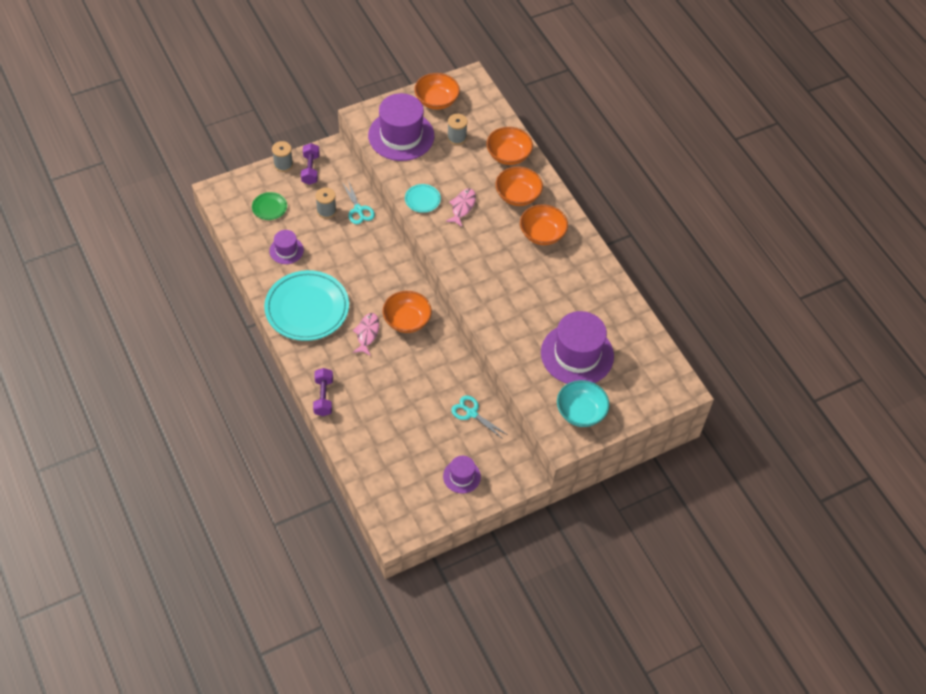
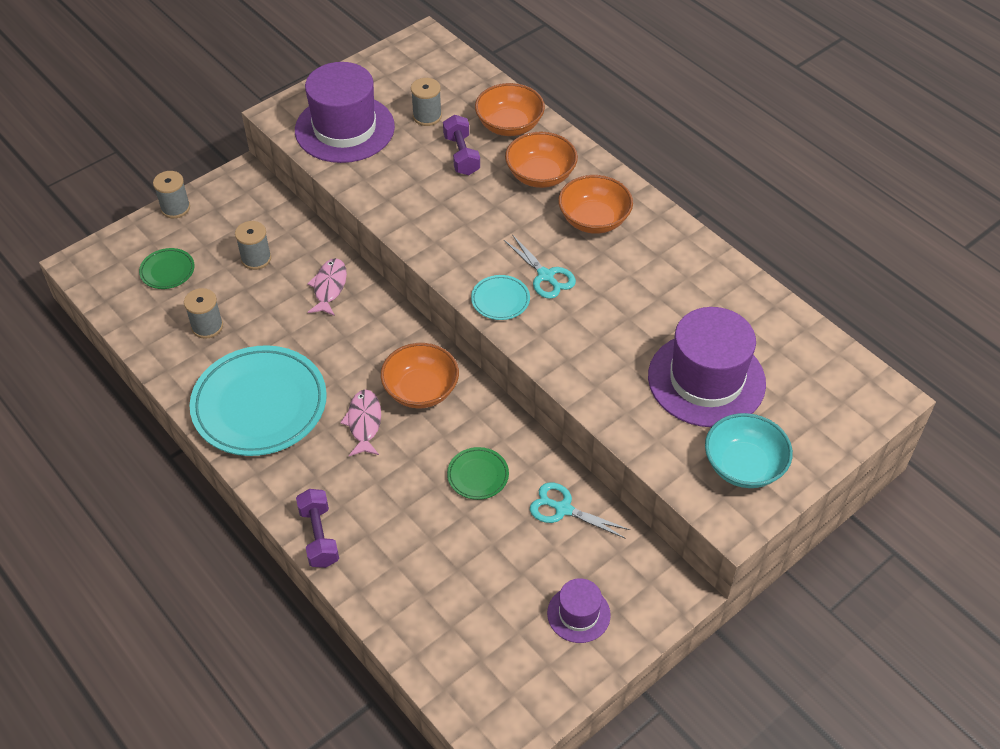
camera: 10 degrees left, 5 degrees down
(286, 250) = (207, 326): purple hat -> grey spool
(310, 169) = (218, 207): purple dumbbell -> purple dumbbell (461, 155)
(358, 210) = (304, 248): turquoise scissors -> turquoise scissors (546, 276)
(422, 200) = (401, 208): turquoise plate -> turquoise plate (500, 300)
(426, 381) = (478, 475): none -> green plate
(436, 100) = (383, 75): orange bowl -> none
(462, 207) = (464, 206): pink fish -> pink fish (329, 287)

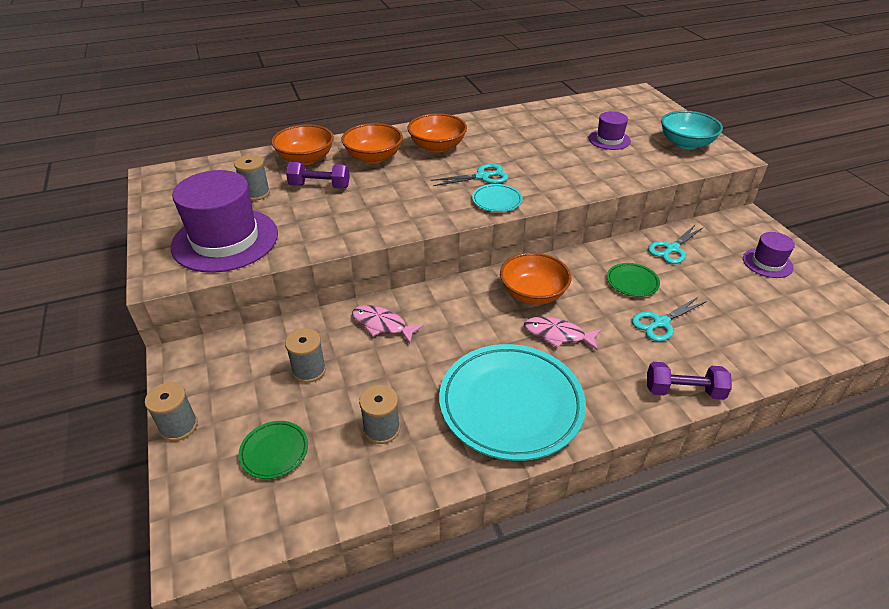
camera: 70 degrees left, 10 degrees down
(416, 509) = (660, 322): none -> turquoise scissors
(706, 380) = (609, 140): purple hat -> purple hat, size x0.50

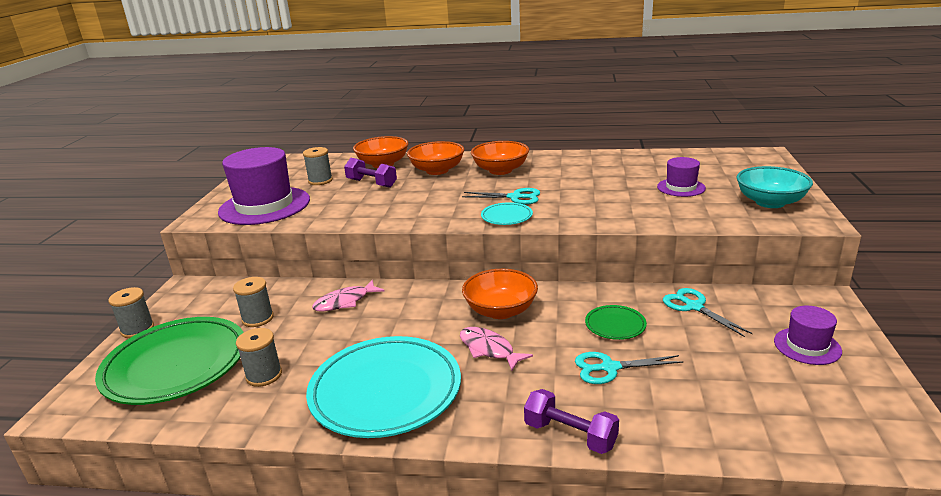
camera: 30 degrees right, 15 degrees down
(274, 451) = (176, 365): green plate -> green plate, size x2.28
(382, 325) = (345, 302): pink fish -> pink fish turned 90 degrees counterclockwise
(672, 249) = (694, 307): turquoise scissors -> turquoise scissors turned 75 degrees clockwise

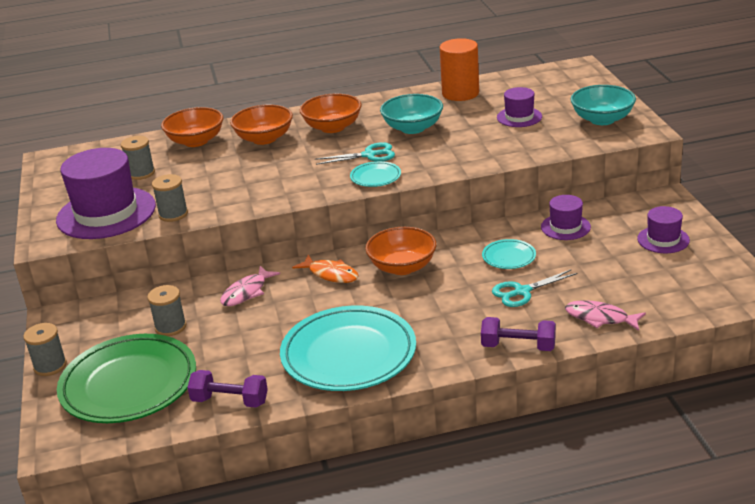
camera: 20 degrees left, 5 degrees up
(264, 375) = (226, 370): grey spool -> grey spool (173, 214)
(371, 183) = (204, 166): purple dumbbell -> purple dumbbell (230, 401)
(429, 302) = (331, 274): none -> orange fish
(489, 349) = (414, 301): pink fish -> pink fish (600, 318)
(571, 181) = (413, 128): none -> turquoise bowl
(615, 325) = (509, 257): green plate -> turquoise plate
(634, 160) = (460, 93): none -> orange cylinder
(694, 307) = (565, 227): turquoise scissors -> purple hat

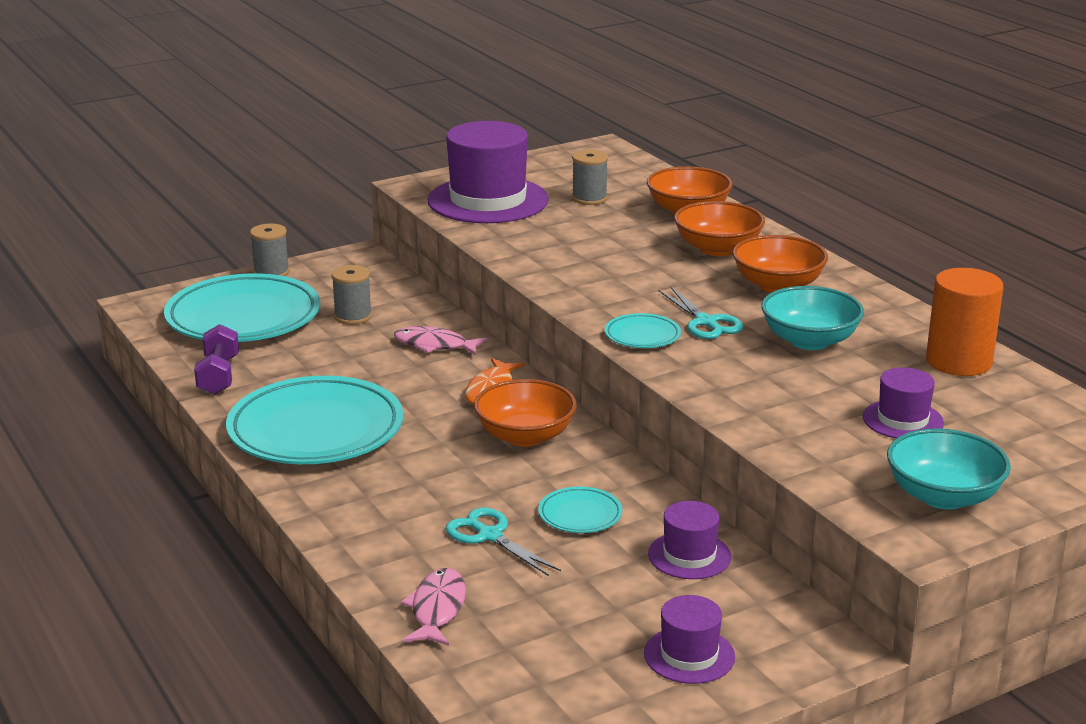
camera: 70 degrees right, 5 degrees down
(129, 384) = (243, 317): green plate -> turquoise plate
(173, 214) = (497, 234): grey spool -> none
(518, 346) = (353, 547): purple dumbbell -> none

